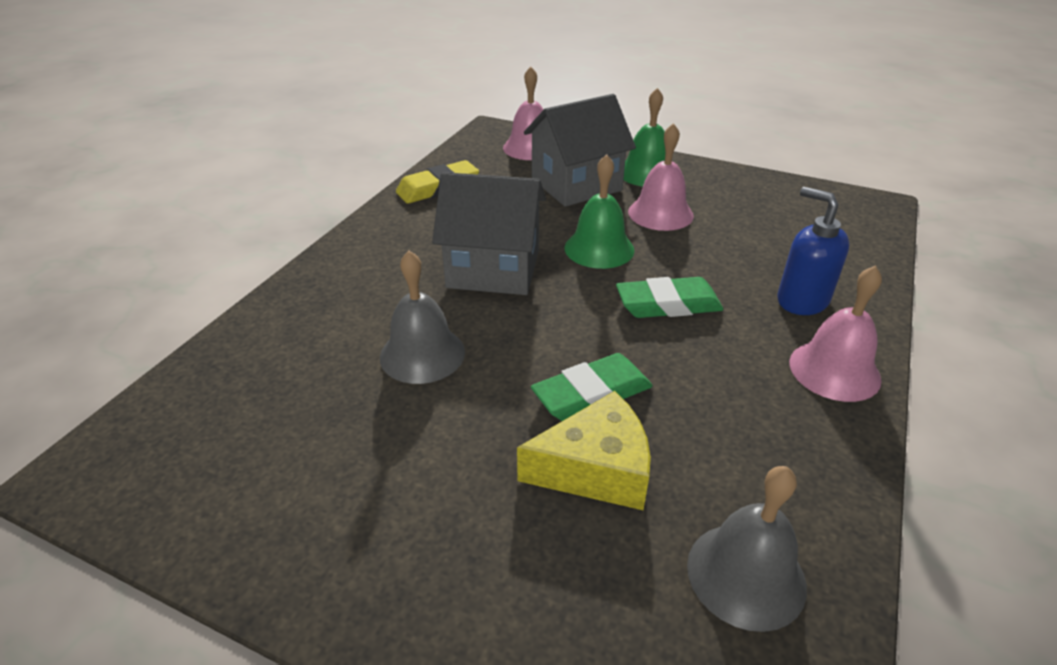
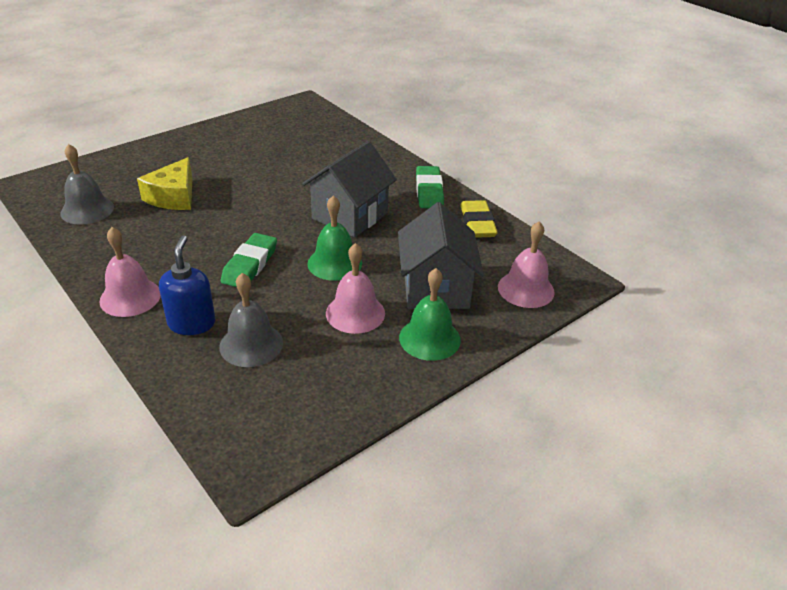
camera: 115 degrees right, 0 degrees up
(422, 354) = (296, 176): grey bell -> grey bell (251, 344)
(592, 394) = (214, 211): green eraser -> green eraser (429, 191)
(801, 300) = (192, 323): blue soap dispenser -> blue soap dispenser turned 75 degrees counterclockwise

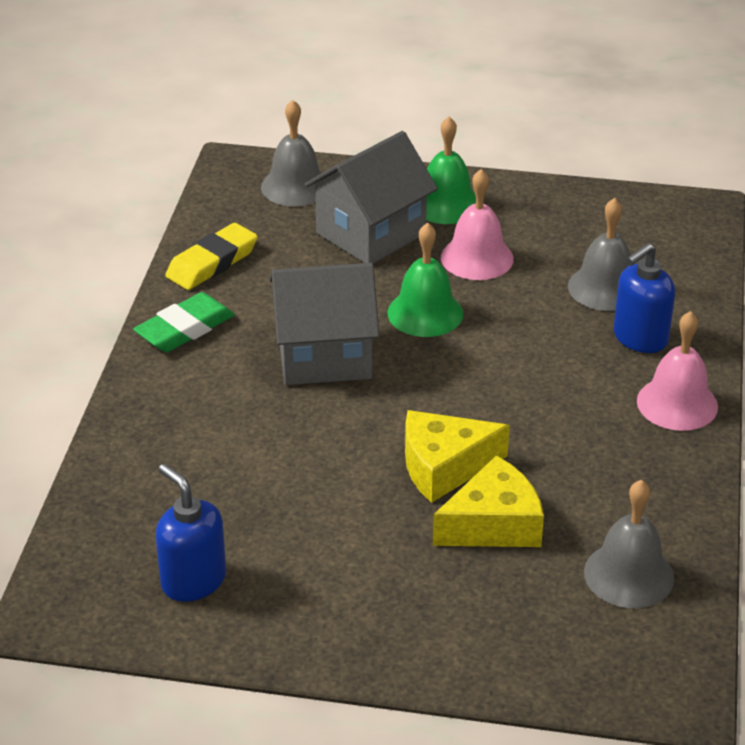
camera: 130 degrees left, 0 degrees up
(224, 204) = (444, 467): none -> yellow cheese
(250, 265) = (513, 364): green eraser -> none
(271, 128) = (193, 580): none -> blue soap dispenser
(526, 289) = (295, 186): pink bell -> grey bell

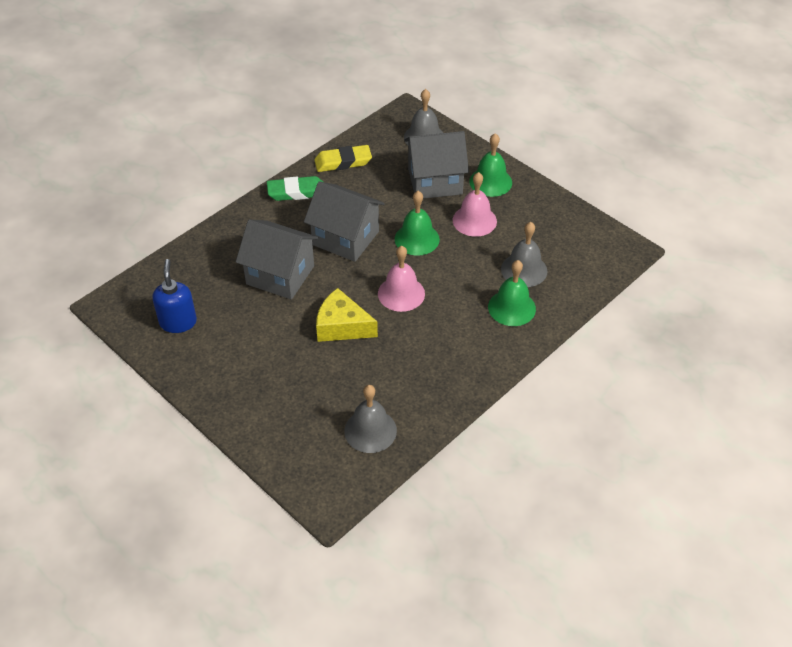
camera: 35 degrees right, 10 degrees up
(281, 445) = (280, 275): none -> grey house
(493, 524) = (334, 368): yellow cheese -> none
(639, 338) = (511, 308): blue soap dispenser -> green bell
(677, 403) = (492, 354): pink bell -> pink bell (401, 293)

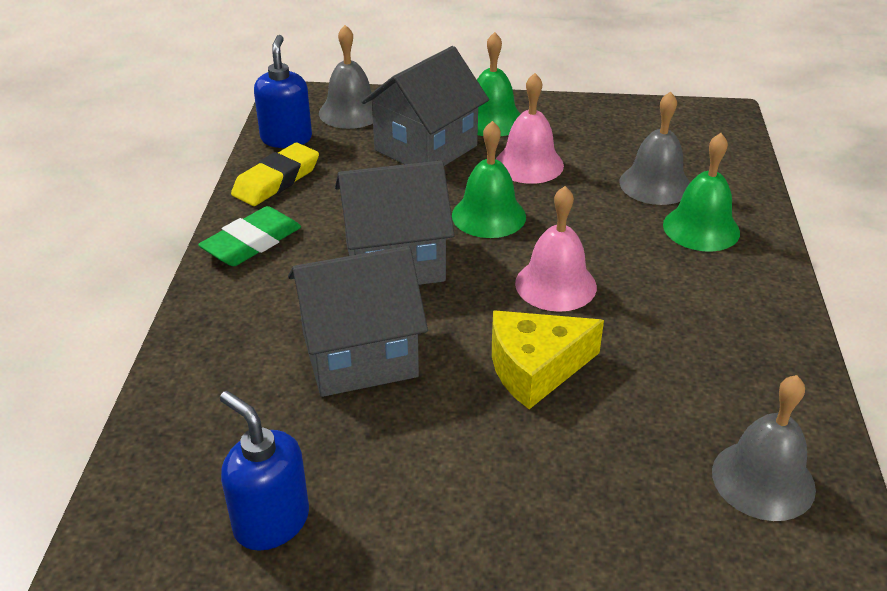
camera: 40 degrees left, 10 degrees down
(374, 138) = (286, 138): none -> blue soap dispenser

